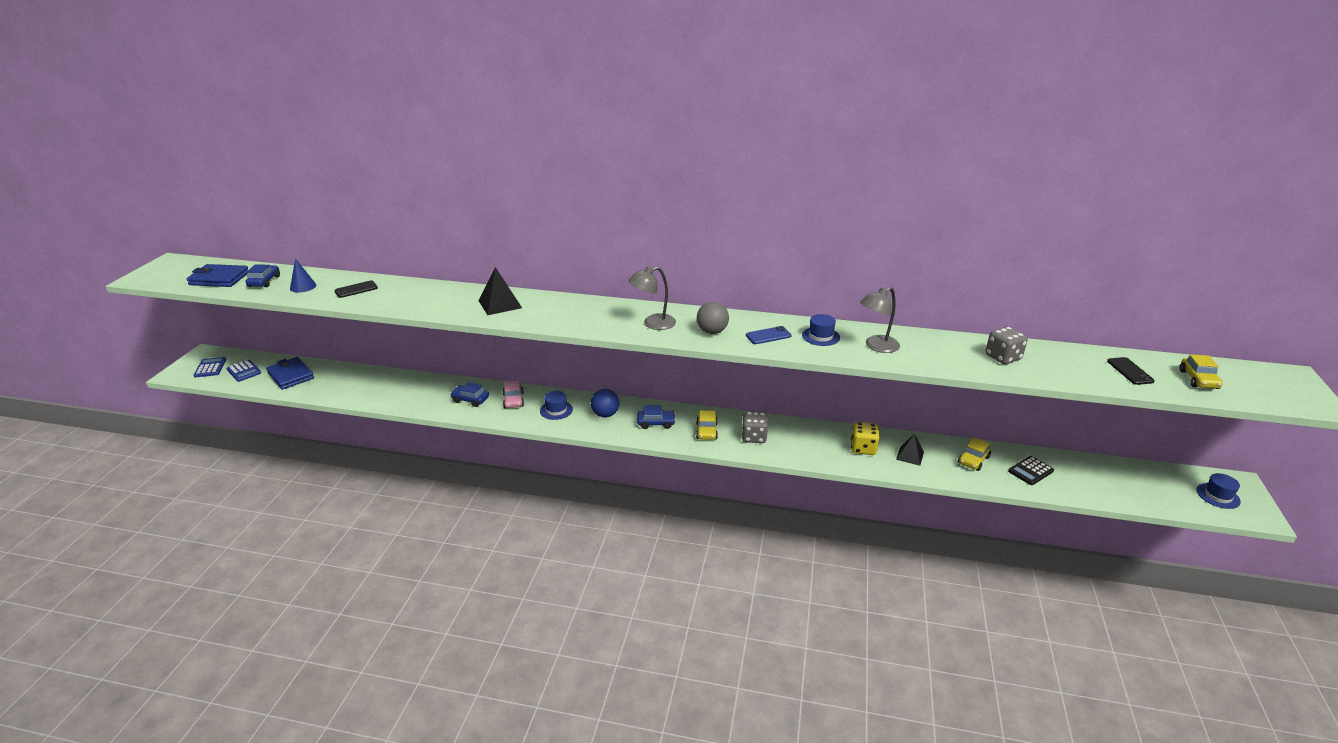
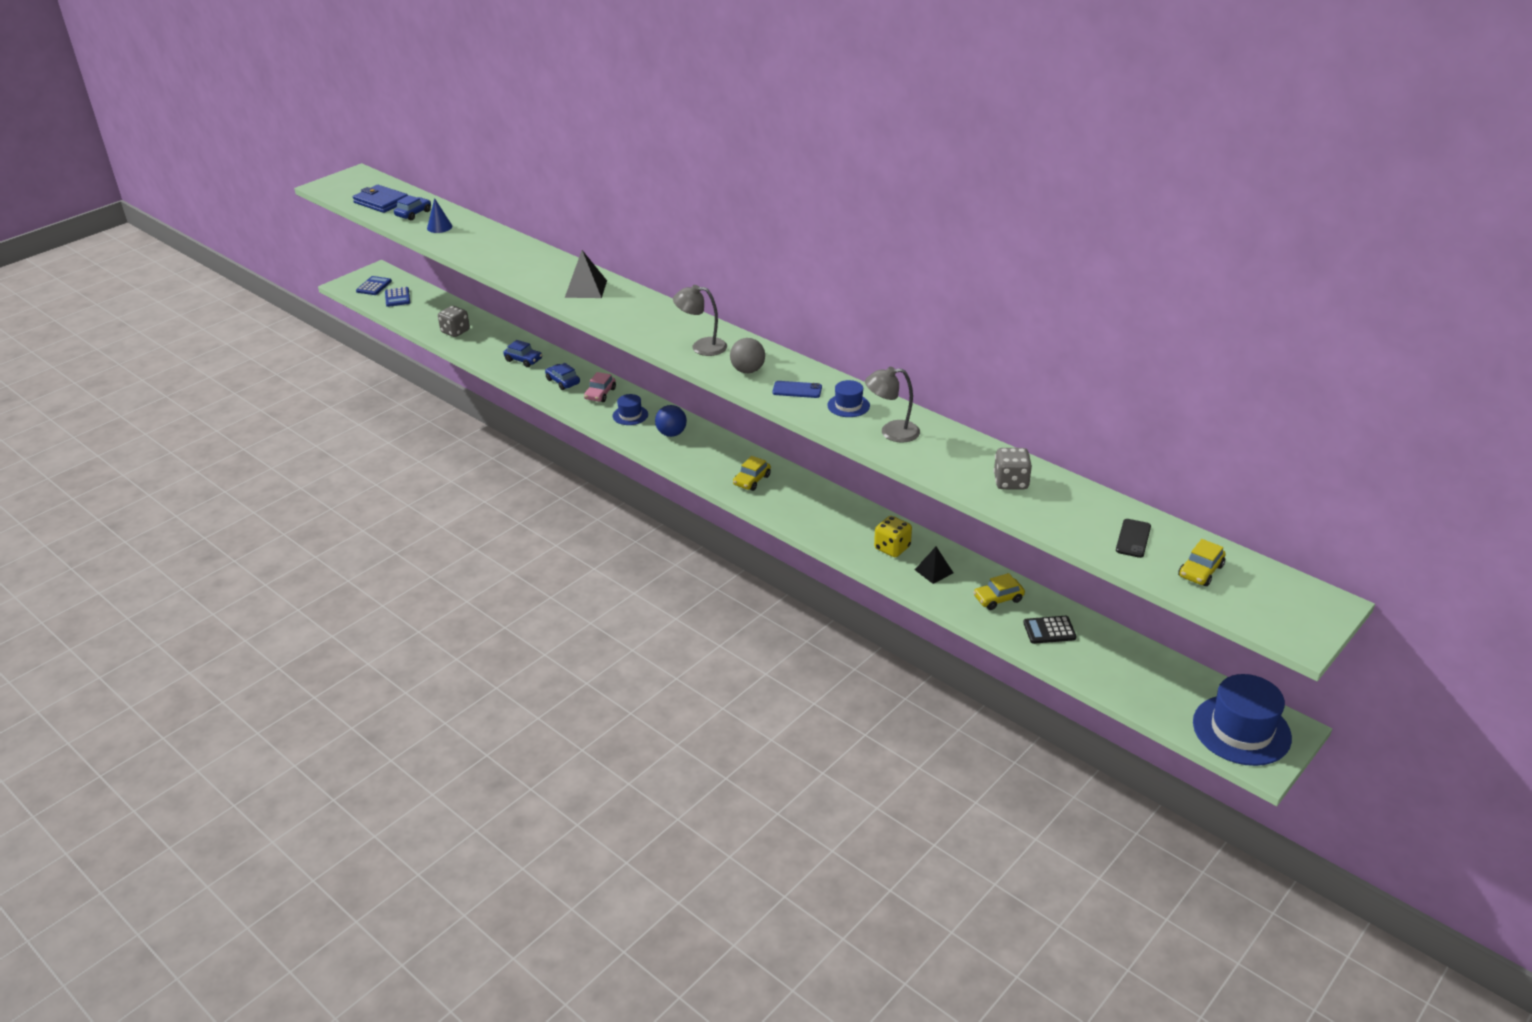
camera: 30 degrees right, 5 degrees up
(291, 375) = (431, 313): blue wallet -> none
(356, 289) = (479, 241): black phone -> none
(656, 423) = (711, 457): blue car -> blue car (523, 360)
(754, 437) = (792, 501): grey dice -> grey dice (455, 331)
(1218, 496) = (1241, 730): blue hat -> blue hat, size x1.97

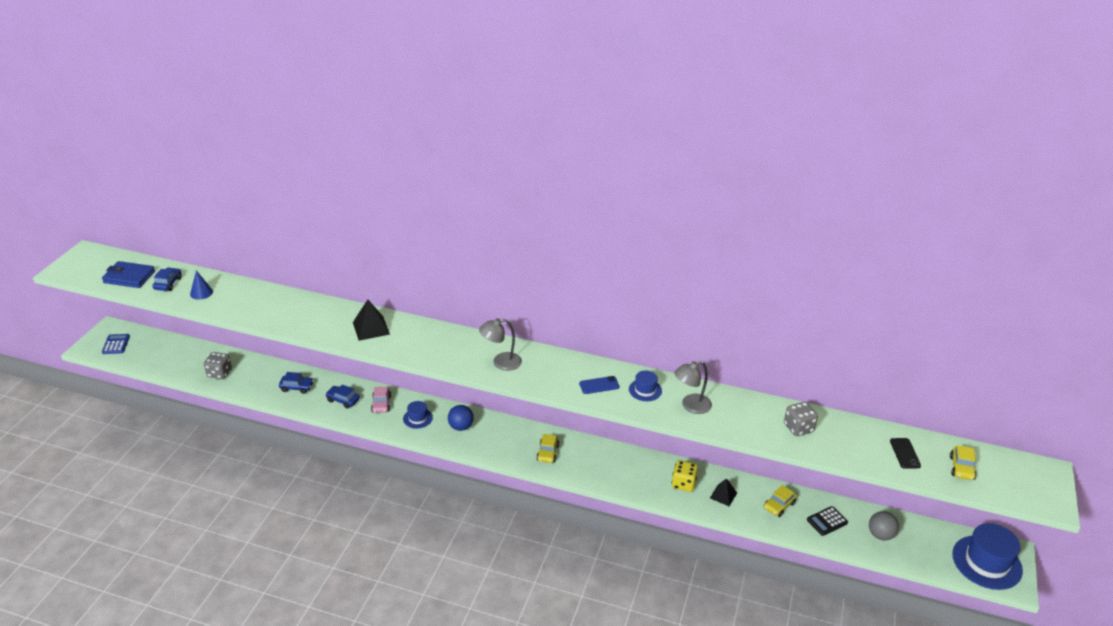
camera: 25 degrees left, 0 degrees up
(397, 297) = (145, 351): blue calculator -> none
(747, 370) = (551, 376): grey ball -> grey ball (880, 535)

